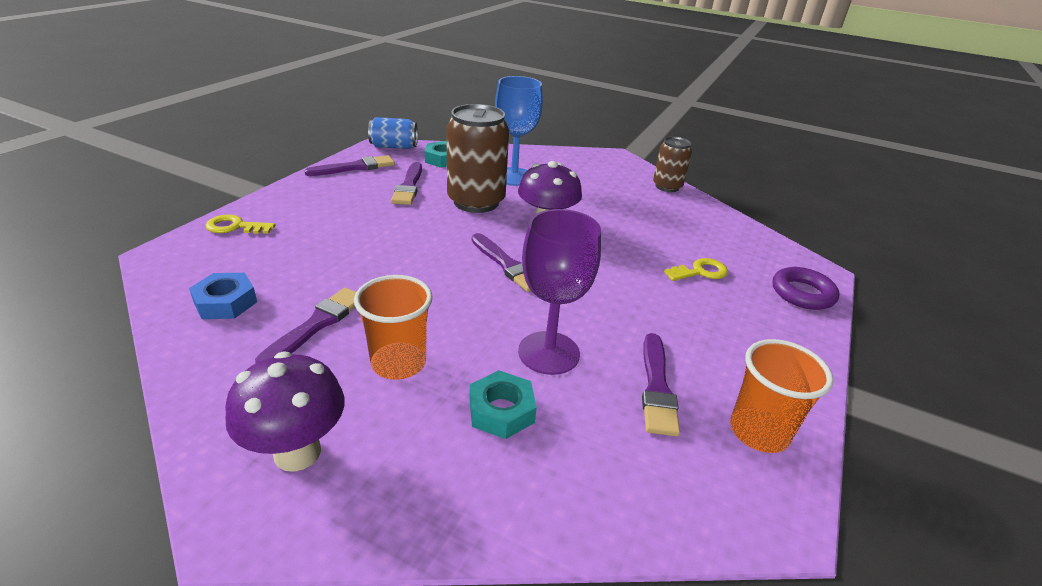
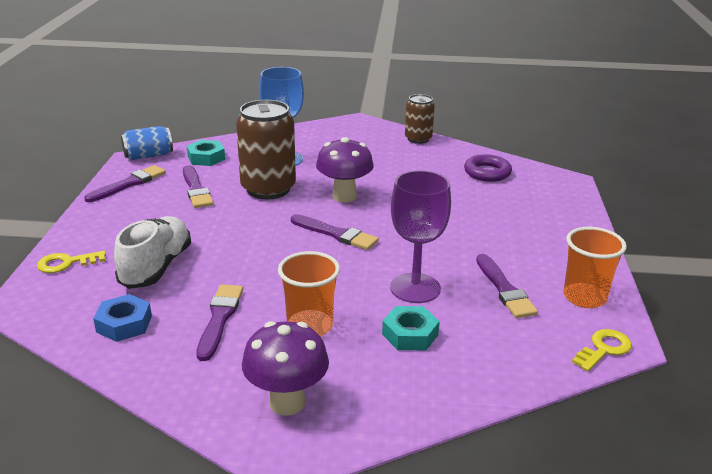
camera: 20 degrees left, 5 degrees down
(307, 252) = (156, 267): none -> white shoe
(700, 272) = (485, 202): yellow key -> yellow key (604, 349)
(802, 293) = (565, 199): purple ring -> purple ring (487, 172)

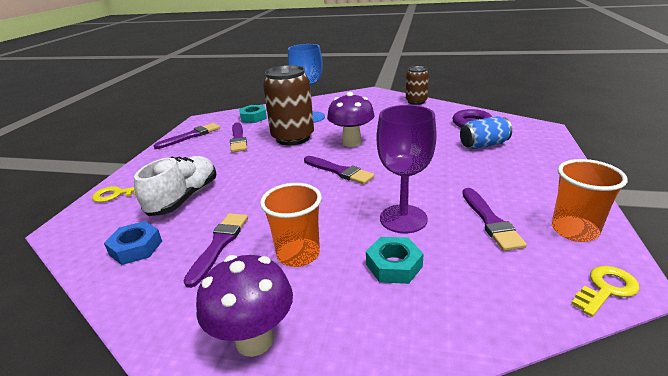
camera: 10 degrees right, 0 degrees up
(148, 156) = (213, 117): blue can -> blue can (483, 145)

